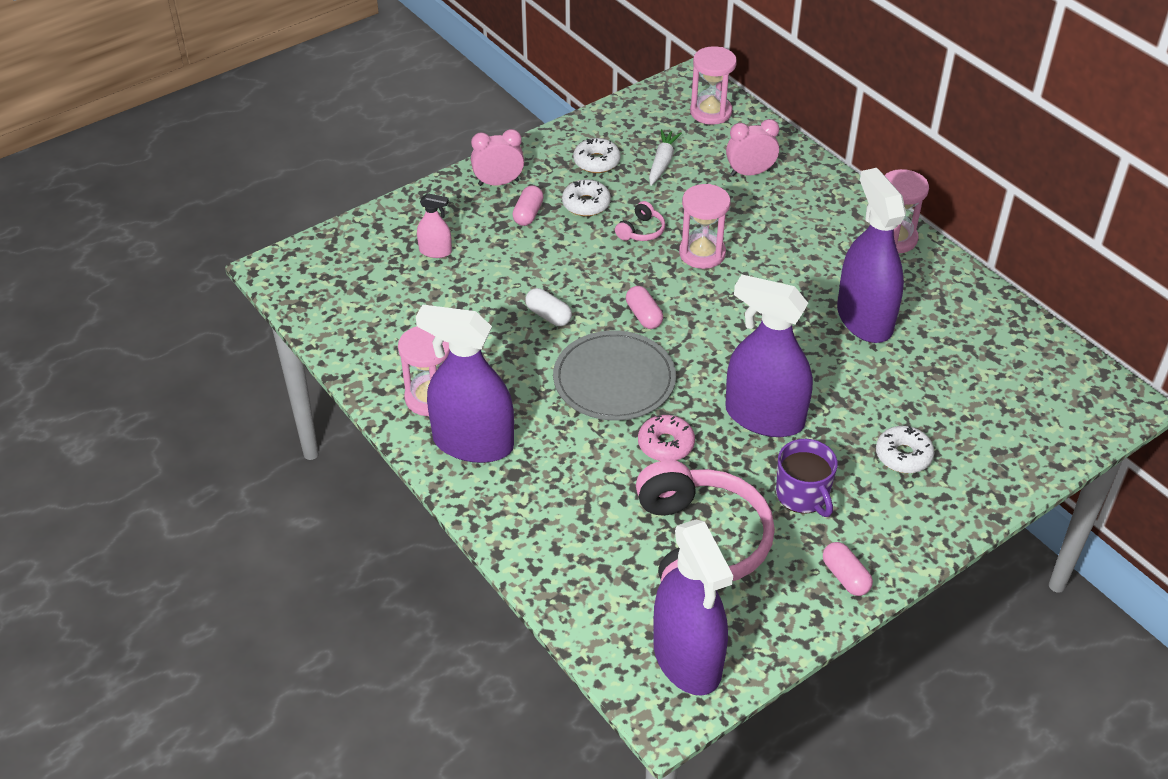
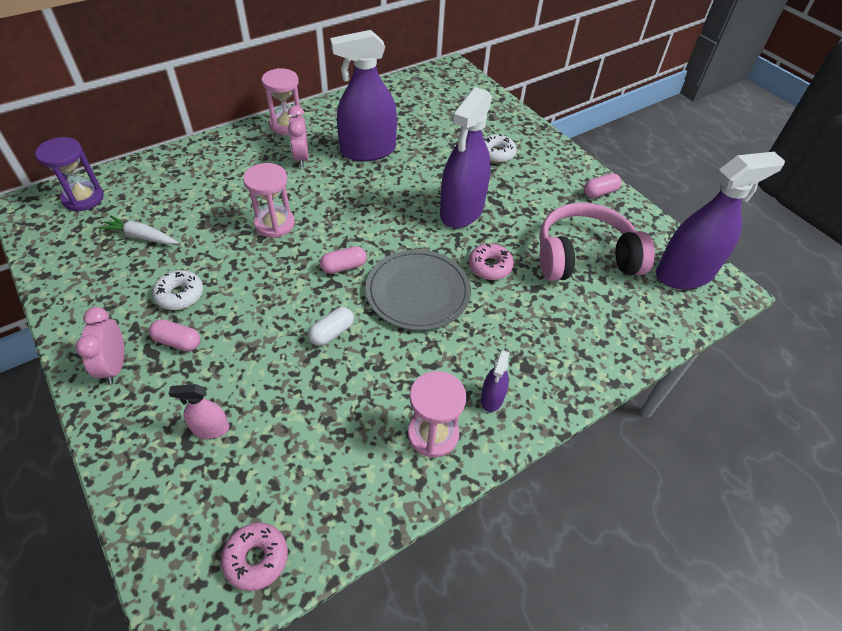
camera: 90 degrees left, 5 degrees up
(319, 296) = (256, 558): none -> pink donut
(435, 251) = (211, 428): pink spray bottle -> pink spray bottle turned 105 degrees counterclockwise
(473, 443) = (492, 398): purple spray bottle -> purple spray bottle, size x0.45
(596, 162) = (117, 282): white donut -> none
(641, 231) = (233, 259): pink headphones -> none
(710, 112) = (83, 198): pink hourglass -> purple hourglass
(750, 173) = (181, 185): pink clock -> pink clock (301, 158)
(803, 495) = (534, 202): purple mug -> none

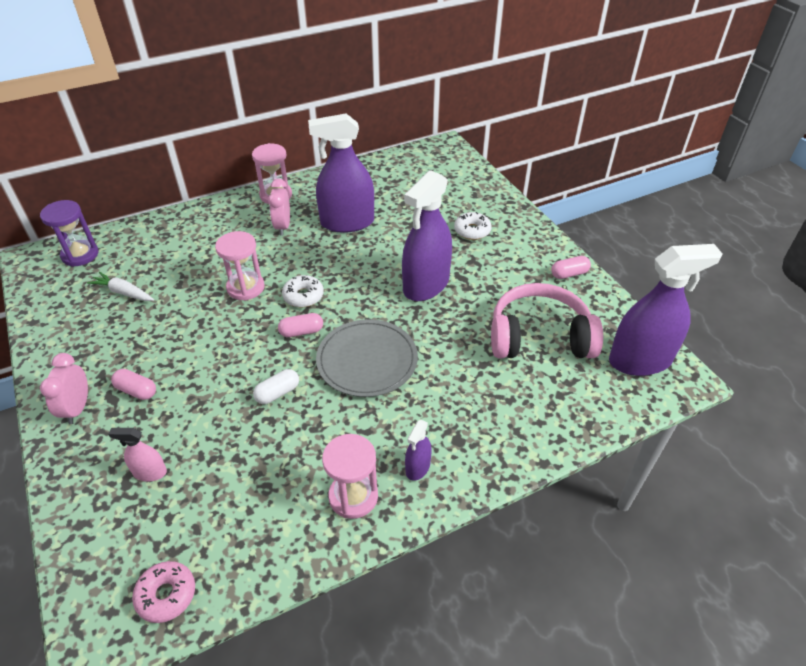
camera: 10 degrees right, 5 degrees down
(180, 295) = (147, 348): white donut -> white donut (303, 296)
(490, 266) = (442, 340): pink donut -> none

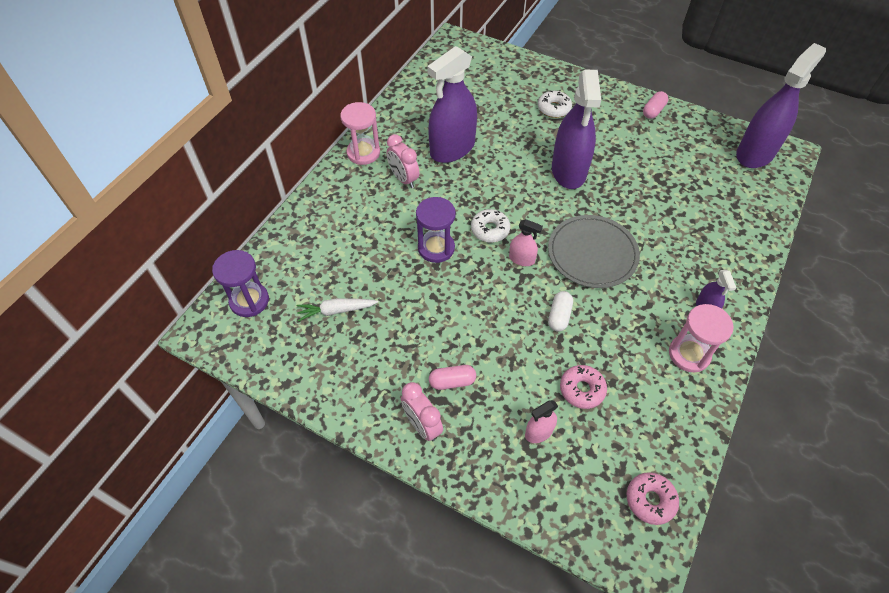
camera: 35 degrees left, 10 degrees up
(224, 462) = (582, 389): none -> pink donut
(245, 287) = (436, 248): pink hourglass -> purple hourglass
(301, 332) = (521, 259): pink capsule -> pink spray bottle
(539, 337) = (682, 170): pink headphones -> none

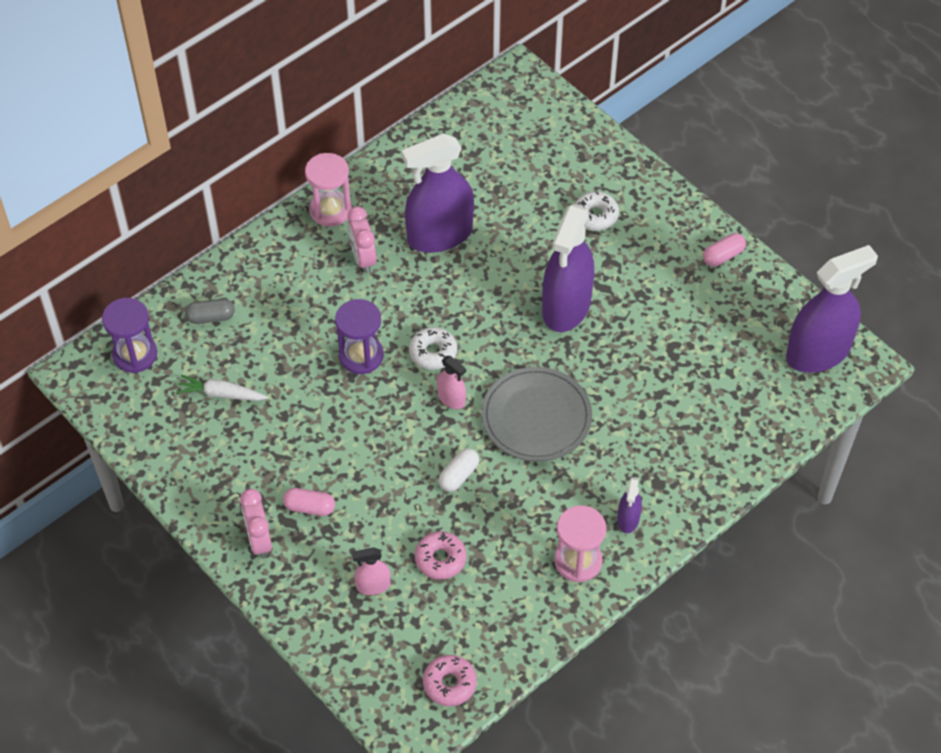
camera: 20 degrees right, 0 degrees up
(302, 254) = (211, 317): none -> grey capsule

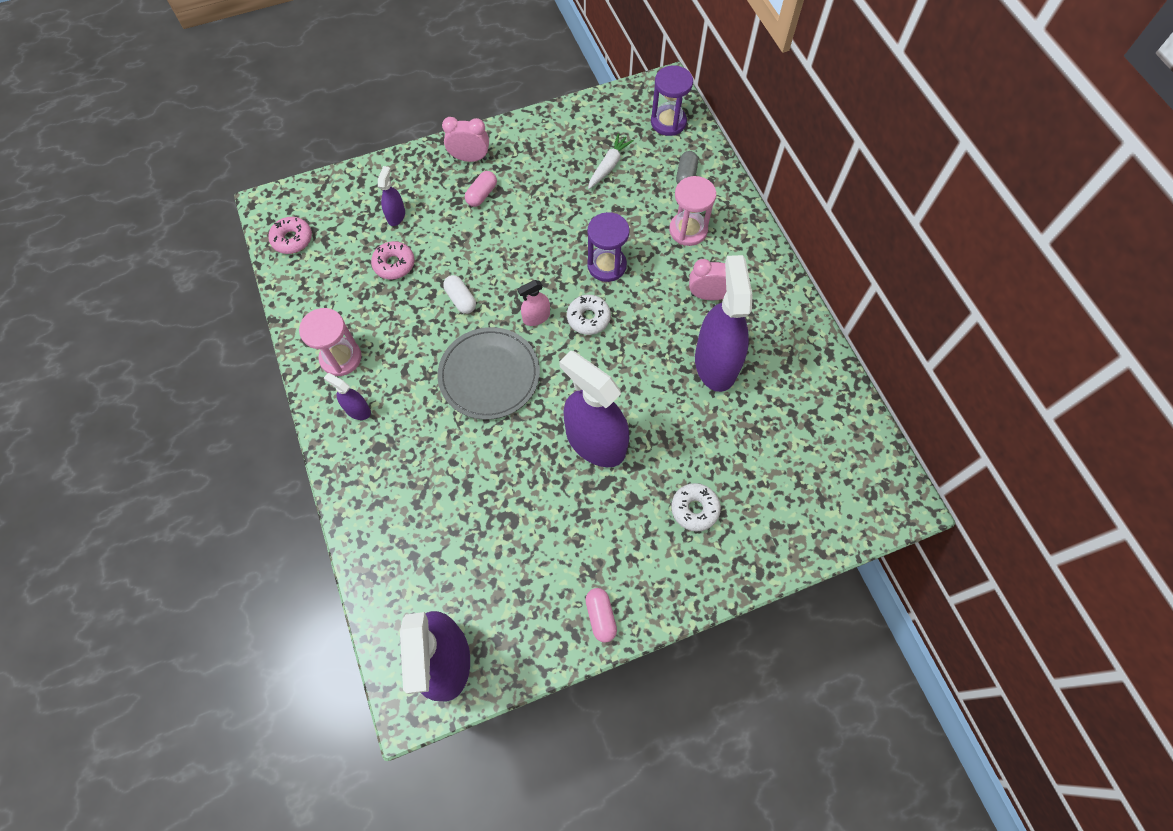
camera: 110 degrees right, 10 degrees up
(330, 210) = (773, 286): pink hourglass -> pink hourglass (688, 230)
(373, 585) = (396, 216): pink spray bottle -> purple spray bottle

